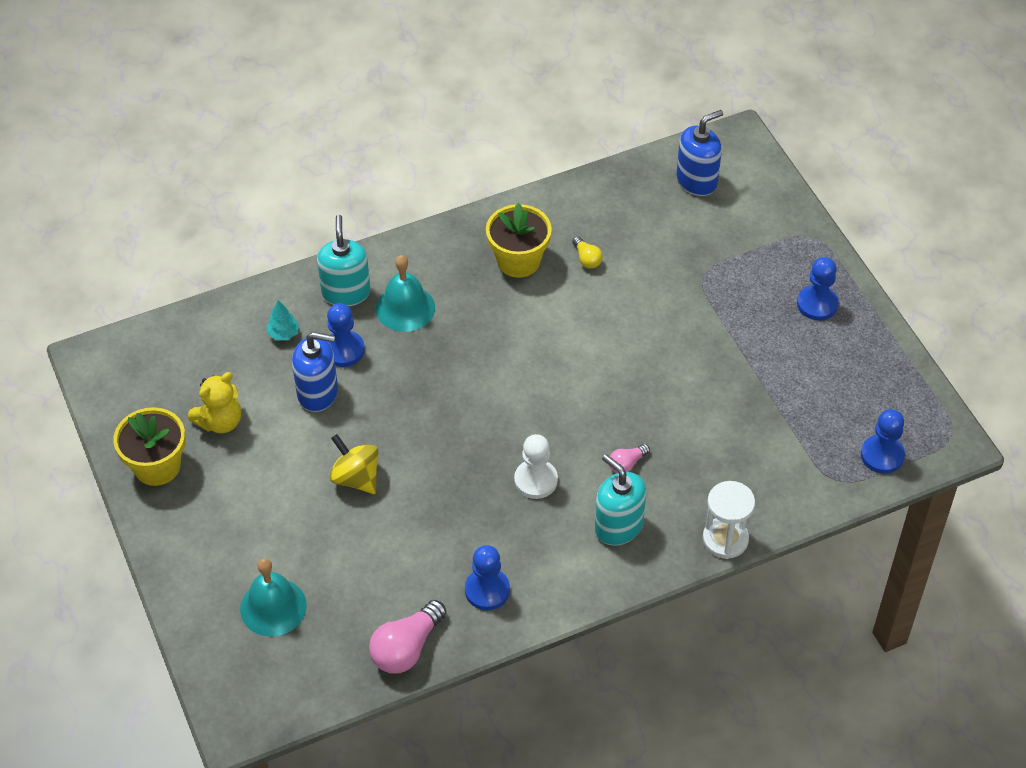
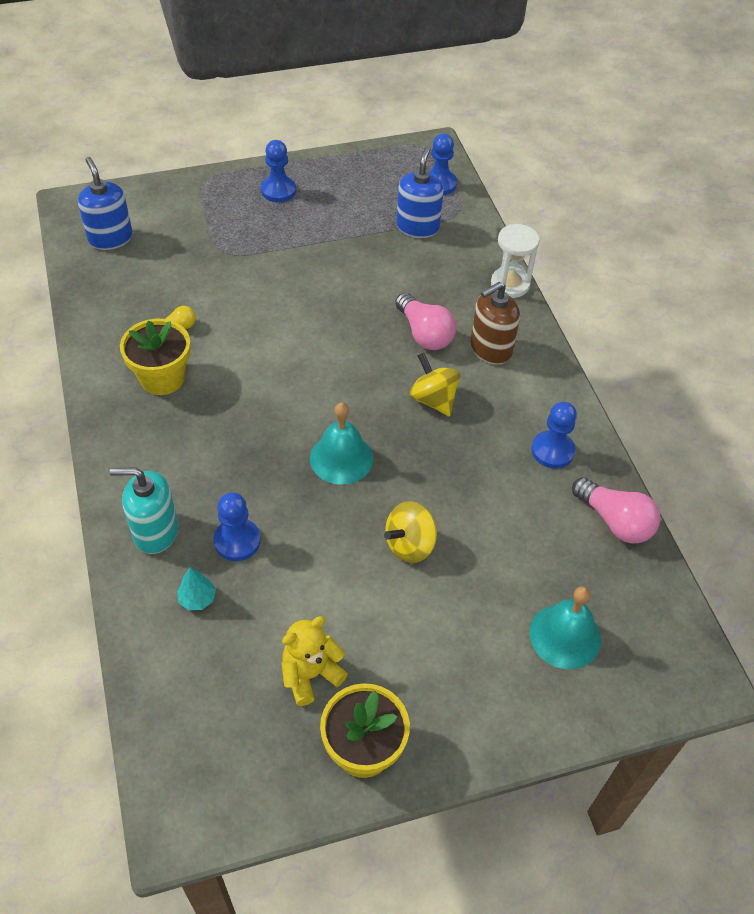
camera: 85 degrees left, 0 degrees up
(220, 421) = (310, 674): yellow teddy bear -> yellow teddy bear turned 90 degrees counterclockwise
(318, 393) = (290, 571): blue soap dispenser -> blue soap dispenser (417, 227)
(405, 308) = (194, 479): turquoise bell -> turquoise bell (341, 458)
(536, 480) = (433, 399): white pawn -> yellow spinning top
(618, 526) = (490, 349): turquoise soap dispenser -> brown soap dispenser
(627, 464) = (424, 333): pink light bulb -> pink light bulb, size x1.90

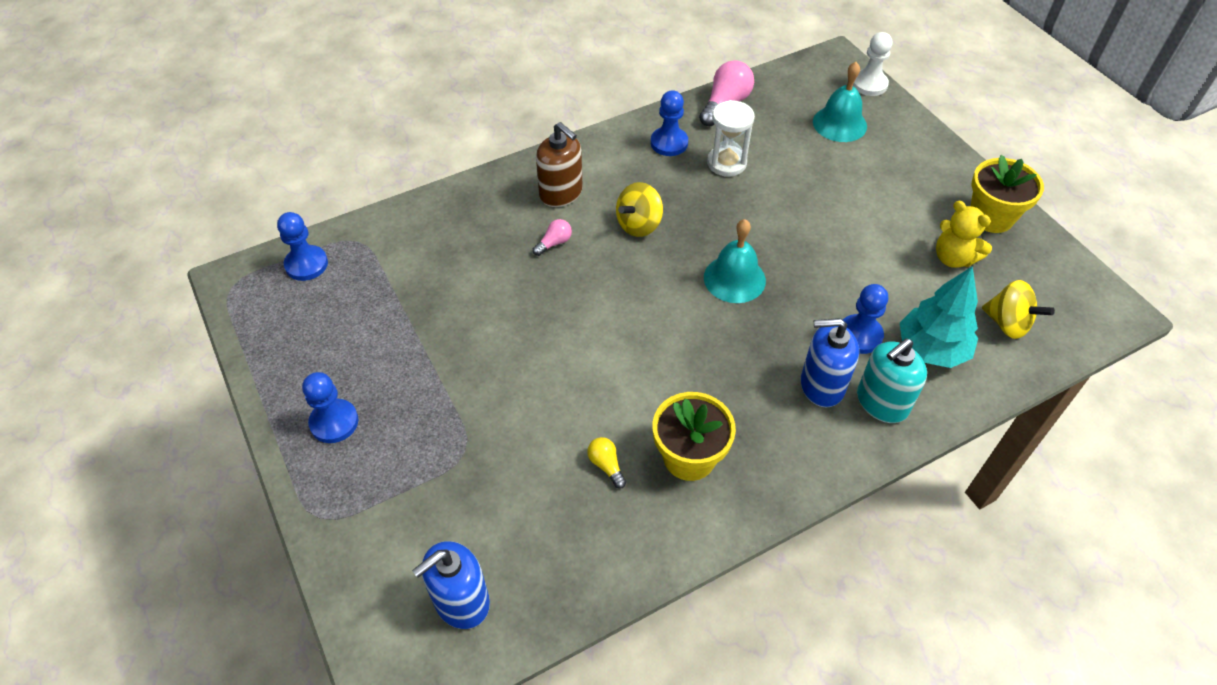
camera: 100 degrees left, 0 degrees up
(155, 531) = (881, 402): turquoise soap dispenser -> turquoise soap dispenser turned 60 degrees clockwise
(197, 599) = (931, 349): turquoise tree -> turquoise tree, size x2.11
(409, 545) = (805, 218): yellow spinning top -> yellow spinning top (1007, 324)
(417, 227) = (387, 272): blue soap dispenser -> blue soap dispenser (821, 385)
(424, 333) = (554, 243): pink light bulb -> pink light bulb, size x0.53
(510, 284) = (467, 189): white hourglass -> white hourglass (726, 163)
(644, 703) = (869, 84): none -> white pawn

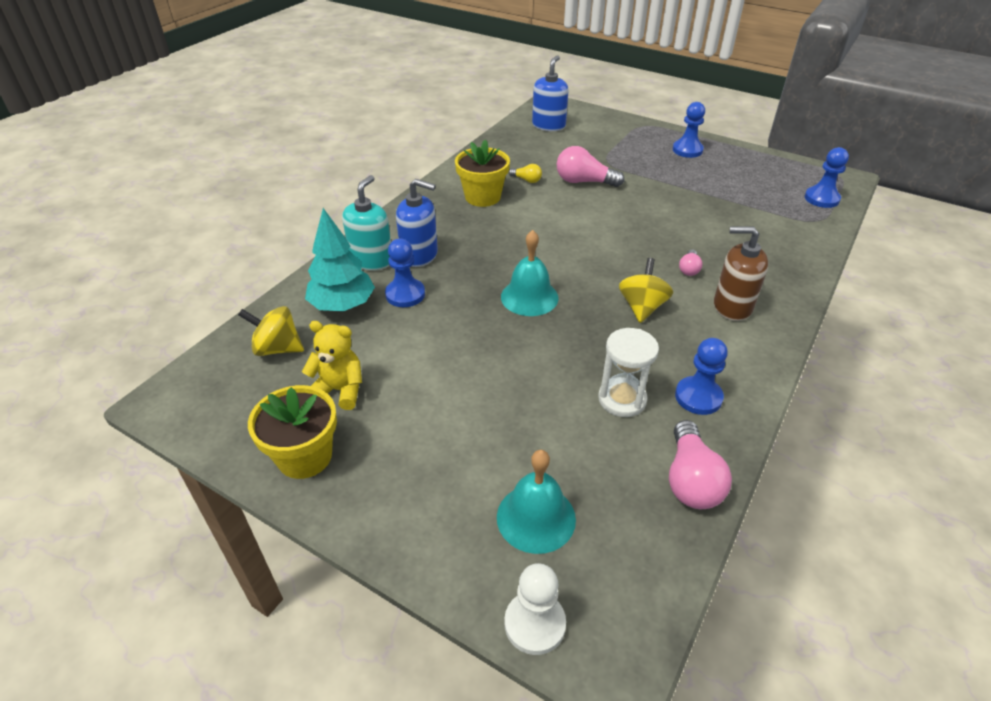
camera: 150 degrees right, 10 degrees down
(535, 423) = (584, 182): none -> pink light bulb
(821, 385) = (419, 255): blue soap dispenser -> blue soap dispenser turned 45 degrees clockwise

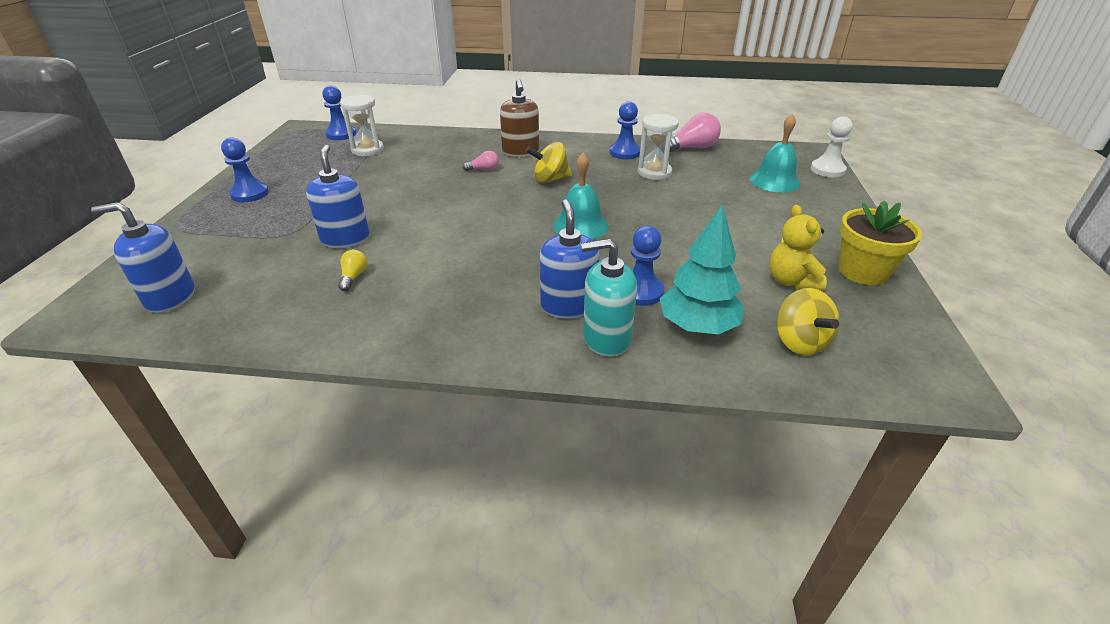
camera: 115 degrees left, 5 degrees down
(482, 197) = (412, 298): yellow flower pot -> none
(584, 182) = (345, 239): pink light bulb -> blue soap dispenser
(770, 209) = (367, 150): none -> white hourglass

